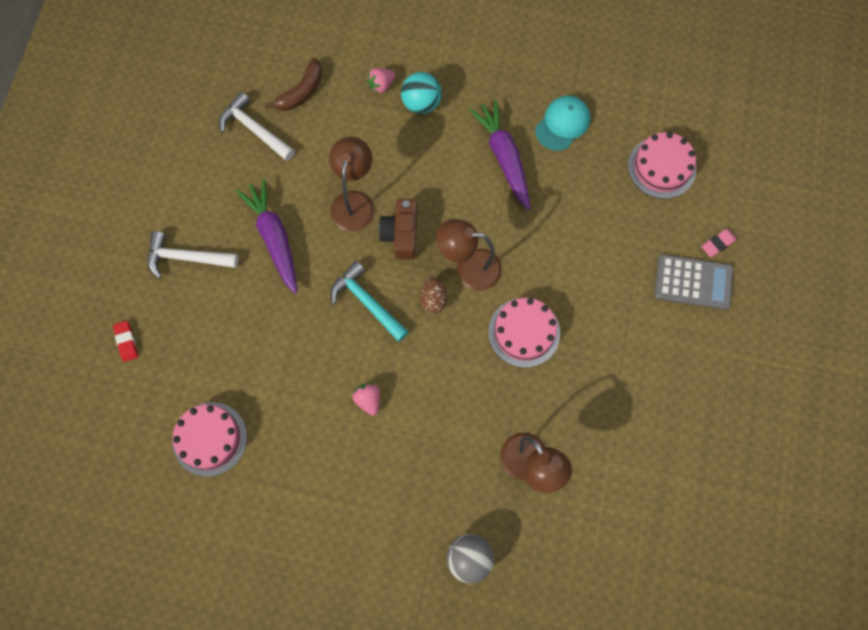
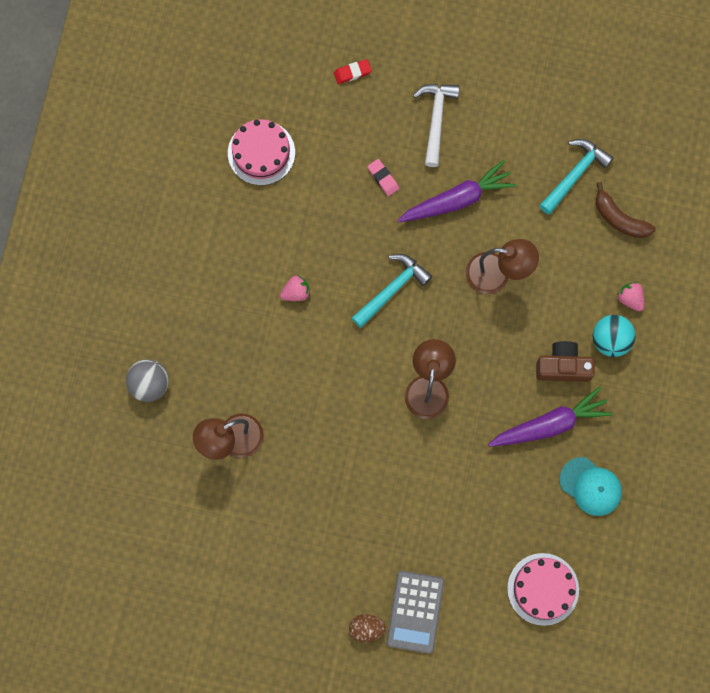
camera: 90 degrees right, 5 degrees up
(254, 130) = (574, 174): white hammer -> turquoise hammer
(401, 234) = (463, 321): brown camera -> brown camera (563, 366)
(433, 299) = (395, 352): brown egg -> brown egg (366, 628)
(524, 332) = (362, 439): pink cake -> none
(718, 244) = (457, 641): pink eraser -> pink eraser (383, 178)

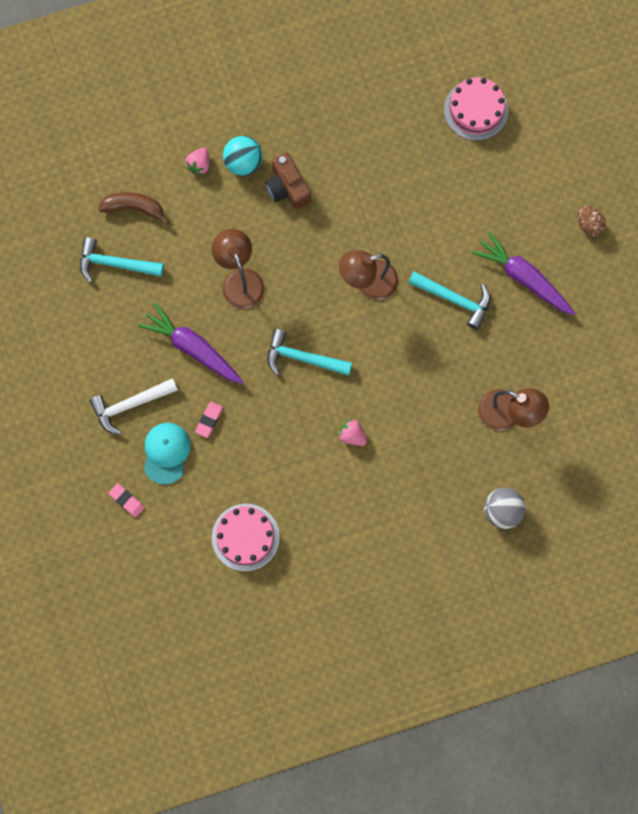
camera: 120 degrees left, 0 degrees up
(352, 73) = (126, 500): red eraser -> pink eraser
(368, 457) = (454, 299): none -> turquoise hammer
(415, 611) = (553, 195): grey calculator -> none
(549, 424) = (341, 173): purple carrot -> purple carrot (523, 278)
(590, 486) = (373, 116): turquoise cap -> turquoise cap (166, 453)
(619, 218) = (134, 208): brown banana -> brown banana turned 90 degrees counterclockwise

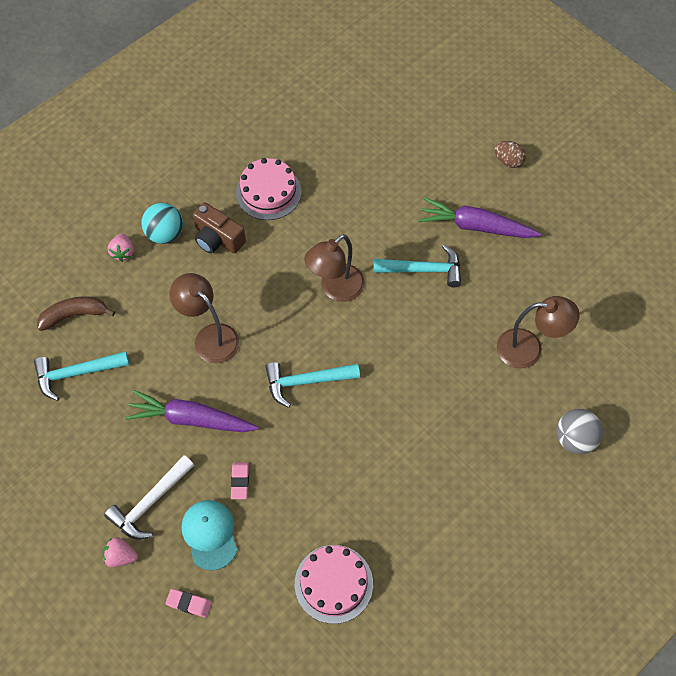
camera: 25 degrees left, 15 degrees down
(352, 435) = (391, 433): pink strawberry -> pink strawberry (120, 556)
(476, 110) = (358, 111): pink cake -> pink cake (268, 192)

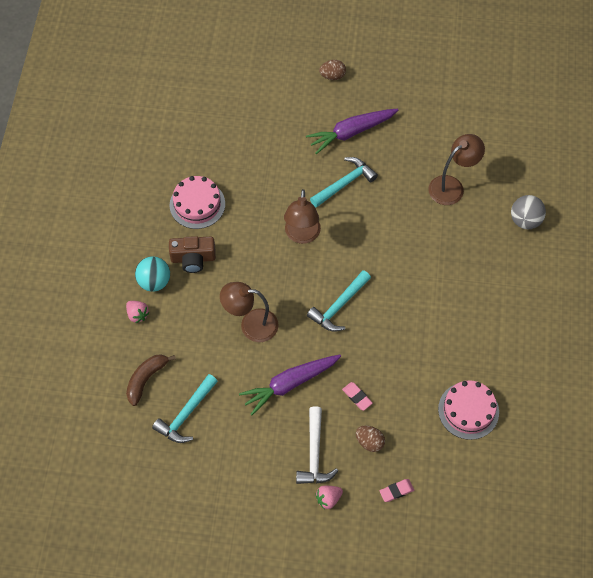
camera: 40 degrees left, 0 degrees up
(210, 534) = (369, 442): turquoise cap -> brown egg

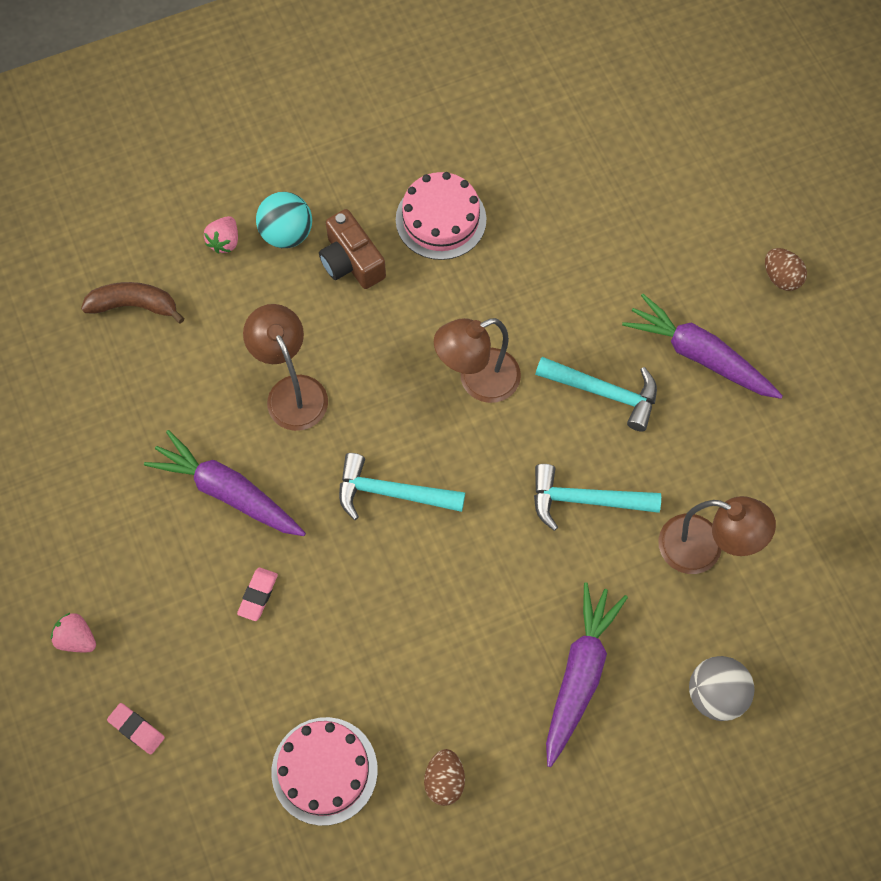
camera: 60 degrees right, 5 degrees up
(186, 414) = (109, 383): turquoise hammer -> turquoise hammer (585, 500)
(314, 453) = (138, 583): white hammer -> none
(369, 442) = (195, 650): brown egg -> brown egg (444, 780)
(483, 272) = (579, 675): none -> purple carrot

